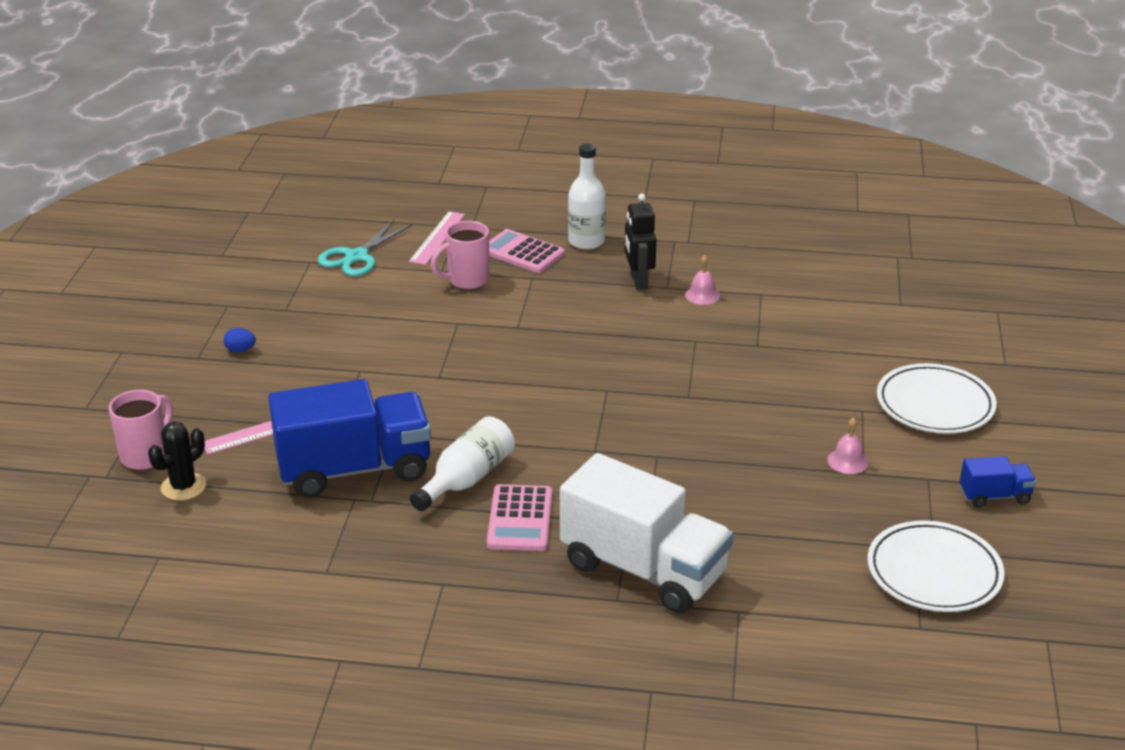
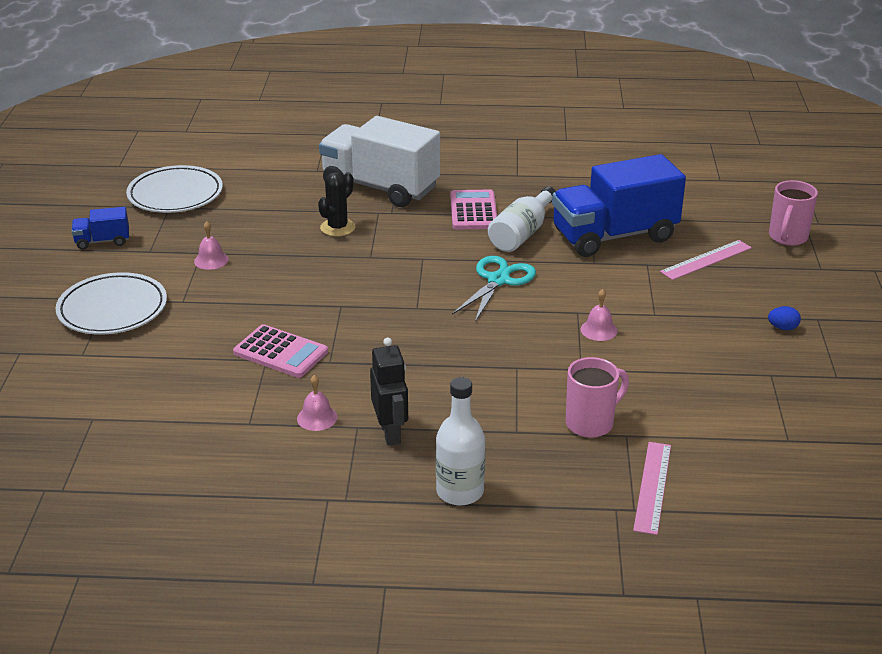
camera: 175 degrees right, 0 degrees up
(183, 487) = (739, 219): black cactus -> black cactus (337, 228)
(356, 257) = (737, 450): turquoise scissors -> turquoise scissors (498, 280)
(425, 357) = (599, 330): none -> pink bell
(522, 252) = (537, 468): pink calculator -> pink calculator (281, 352)

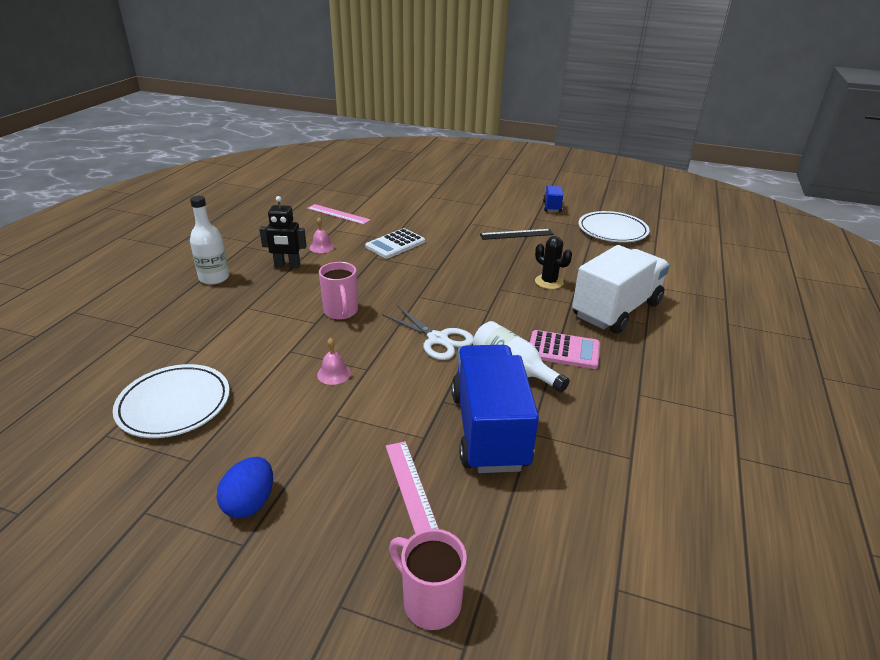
camera: 105 degrees right, 0 degrees up
(112, 309) = (471, 205): white plate -> white plate (174, 405)
(211, 260) = (516, 234): pink bell -> black ruler
(281, 352) = (395, 244): pink calculator -> white calculator
(498, 280) = (438, 339): turquoise scissors -> white scissors
(591, 423) = (225, 339): pink mug -> pink mug (341, 312)
(652, 487) = (138, 347): pink ruler -> pink ruler (338, 214)
(782, 328) = (250, 503): blue egg -> blue egg, size x1.73

